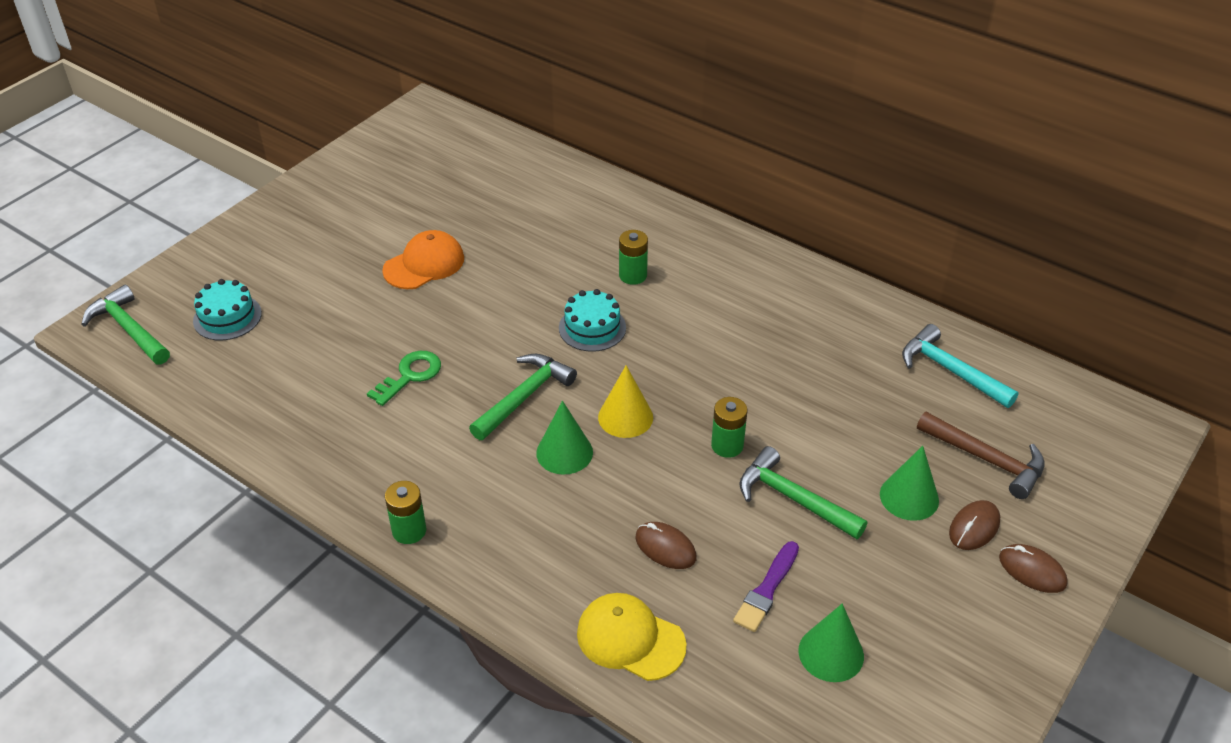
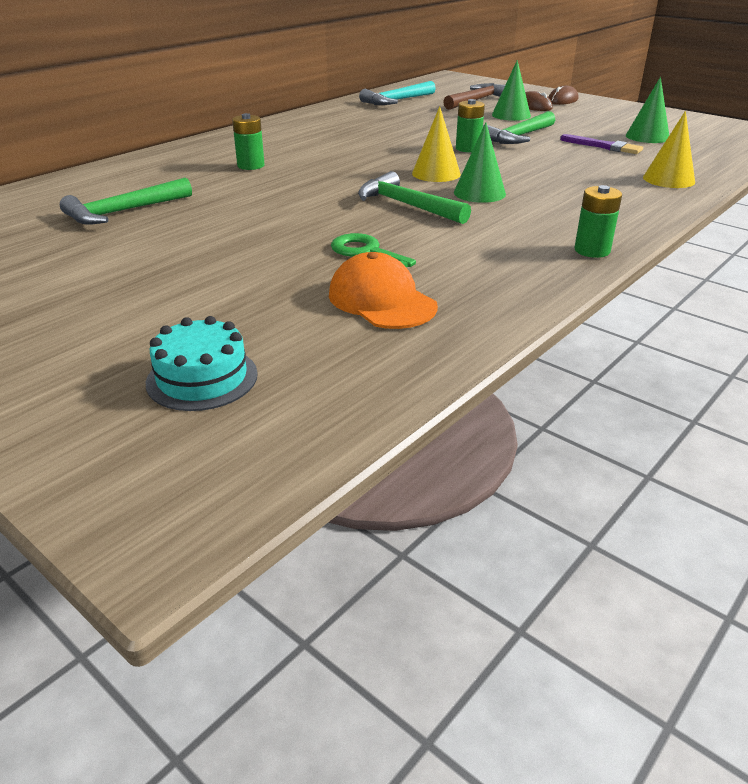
camera: 85 degrees left, 10 degrees down
(129, 329) = (184, 483): green hammer -> green hammer (123, 211)
(424, 264) = (170, 247): orange cap -> orange cap (381, 300)
(592, 328) = (317, 180): turquoise cake -> none
(630, 639) = (668, 179): yellow cap -> yellow cone
(665, 548) = (576, 167): brown mouse -> none

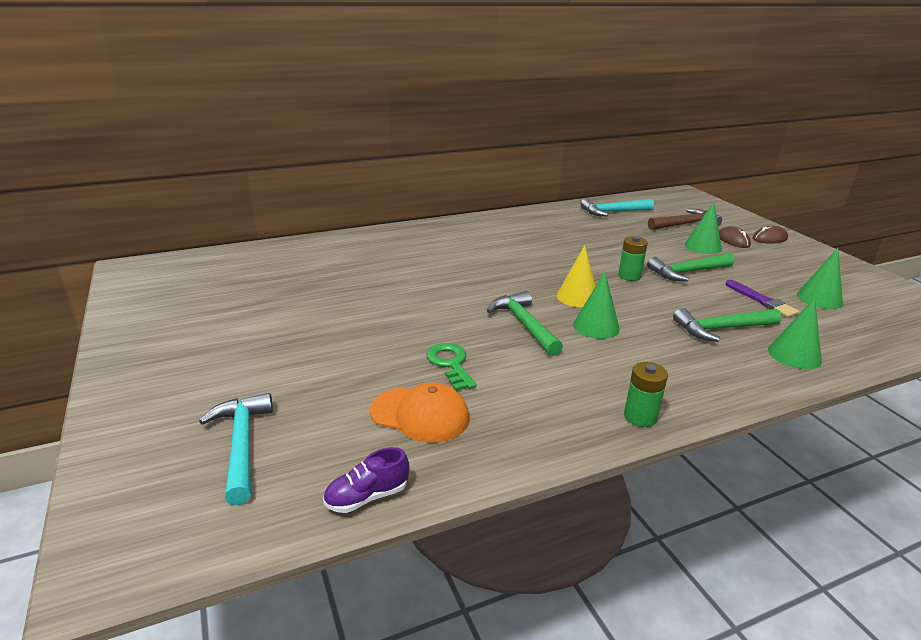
camera: 25 degrees right, 5 degrees down
(123, 211) = (321, 280): green hammer -> green hammer (722, 329)
(202, 378) = (242, 445): turquoise cake -> turquoise hammer
(251, 166) = (441, 256): green battery -> none
(381, 300) = (420, 415): orange cap -> orange cap turned 120 degrees clockwise
(402, 379) = (367, 497): none -> purple shoe
(668, 179) = (794, 355): yellow cone -> green cone

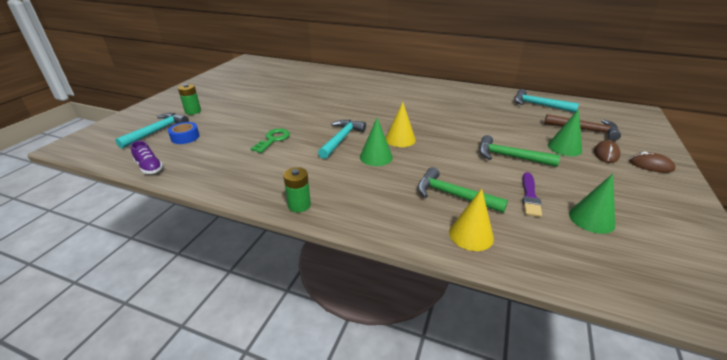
camera: 45 degrees right, 5 degrees up
(316, 427) = (185, 137): none -> blue tape
(367, 497) = (149, 167): purple shoe -> purple shoe turned 150 degrees counterclockwise
(420, 415) = (221, 152): orange cap -> none
(524, 324) = (341, 139): green hammer -> turquoise hammer
(629, 276) = (460, 142): green battery -> green battery (193, 111)
(794, 355) = (471, 235): green cone -> yellow cone

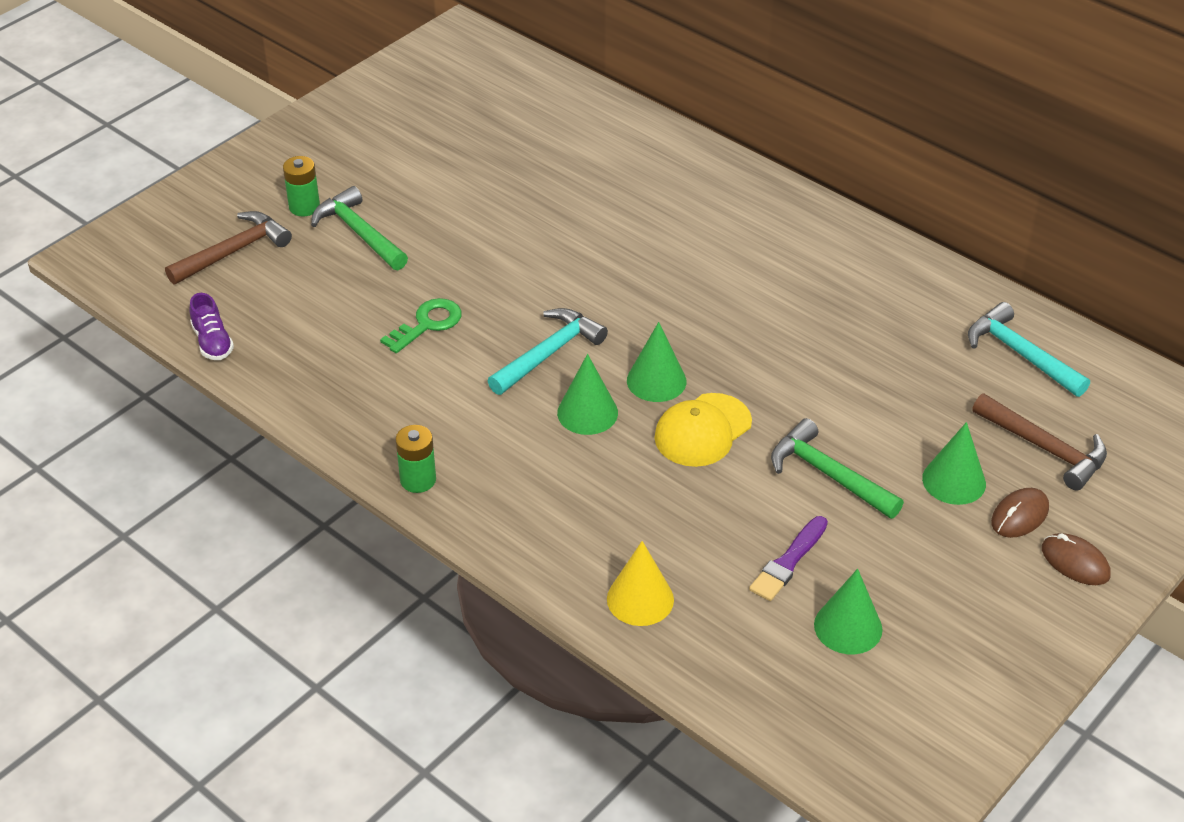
camera: 20 degrees right, 10 degrees up
(157, 131) = (234, 251): turquoise hammer -> brown hammer
(185, 137) = (278, 280): blue tape -> none
(400, 139) = (656, 381): yellow cone -> green cone
(437, 152) = (702, 430): none -> yellow cap
(453, 195) = (664, 526): green hammer -> green hammer (359, 233)

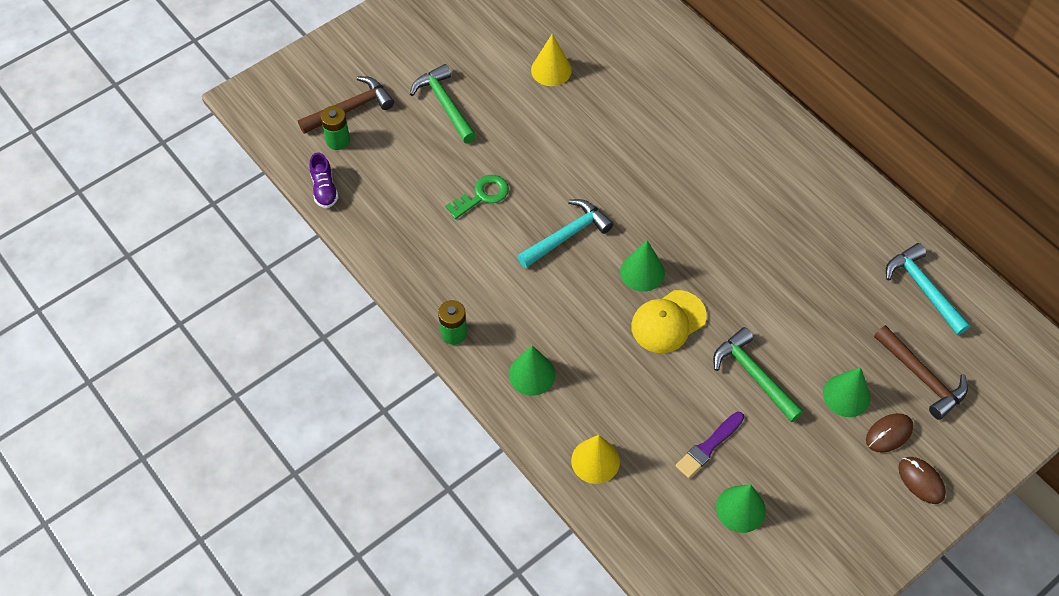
camera: 10 degrees right, 15 degrees up
(304, 207) = (408, 74): green battery -> green battery (338, 140)
(491, 182) = (551, 70): none -> yellow cone
(587, 413) = (586, 293): green cone -> green cone (532, 374)

